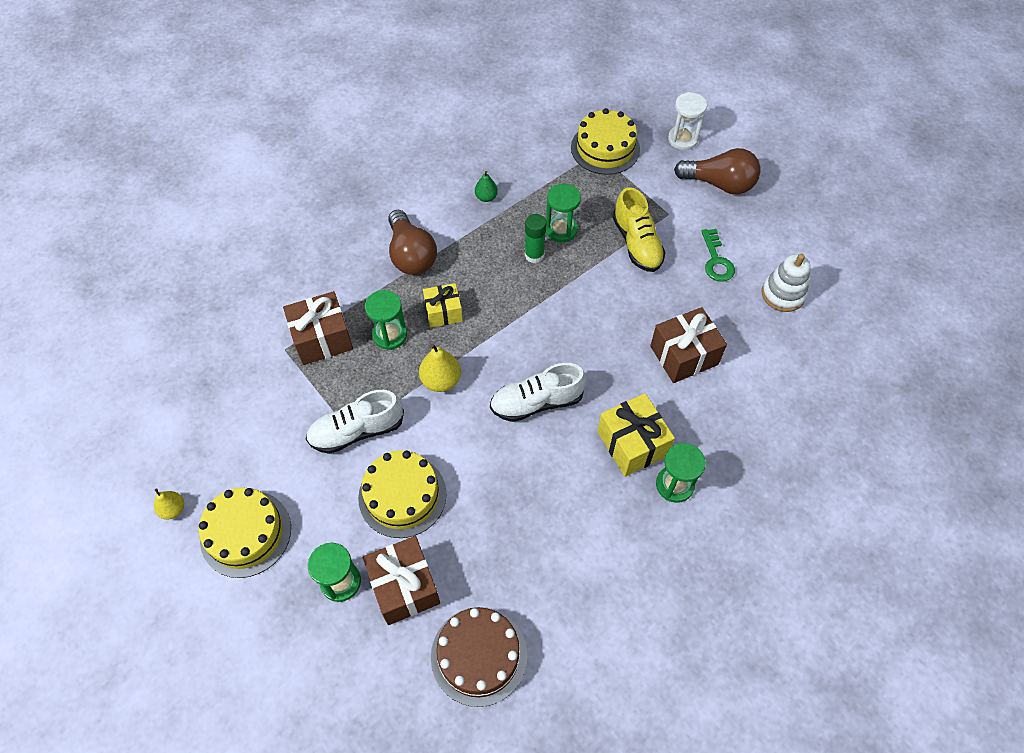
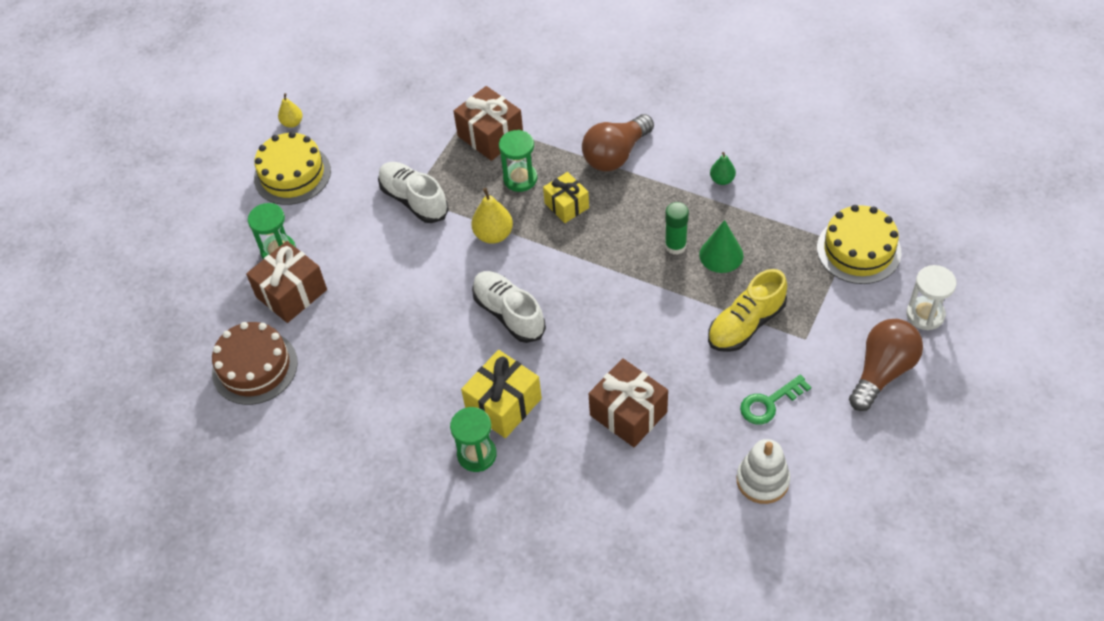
camera: 70 degrees right, 5 degrees down
(402, 495) = (369, 257): yellow cake -> none
(561, 230) = (721, 255): green hourglass -> green cone
(719, 184) = (882, 371): brown light bulb -> brown light bulb turned 135 degrees counterclockwise

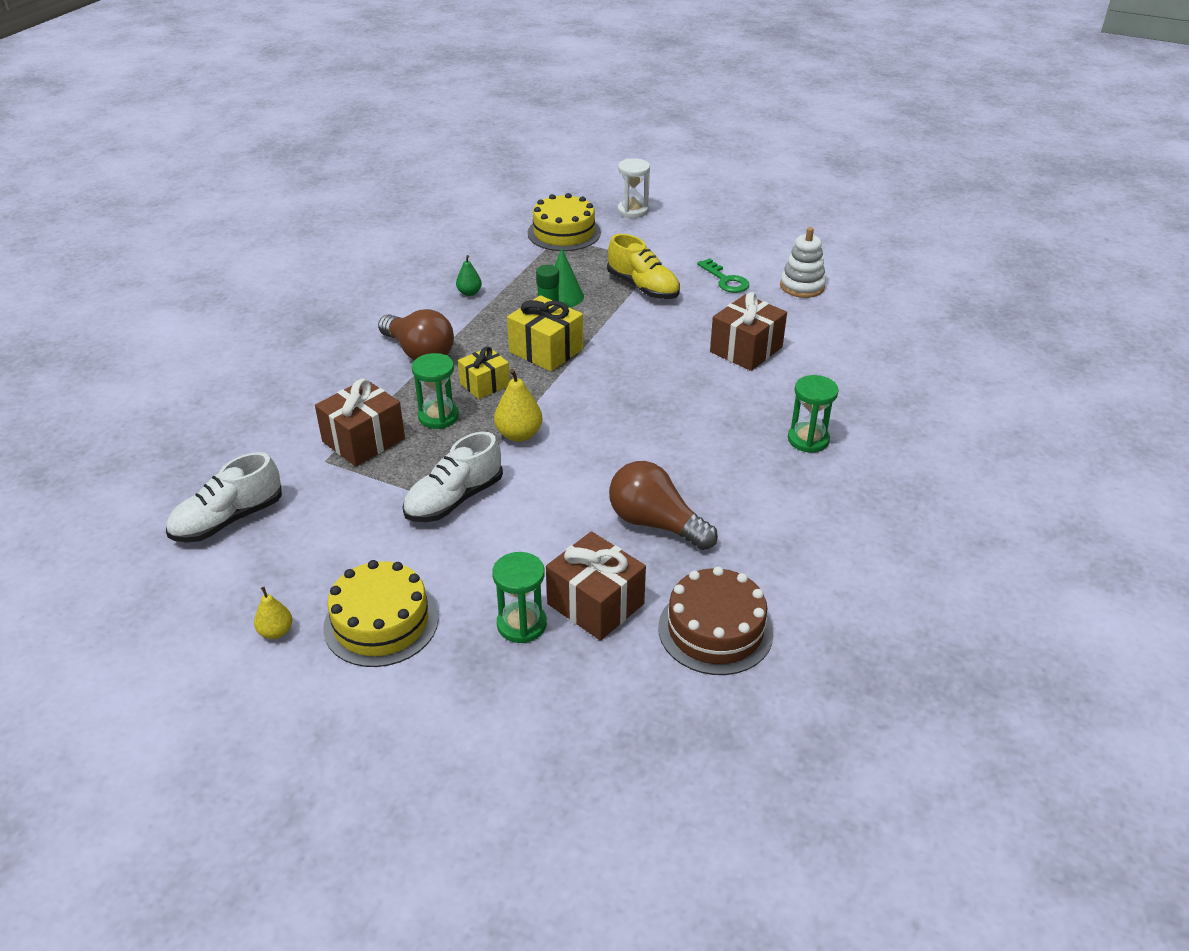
camera: 95 degrees left, 15 degrees down
(503, 404) = (746, 423): yellow gift -> yellow gift (546, 350)
(509, 313) = (630, 422): white shoe -> white shoe (228, 520)
(882, 371) = (689, 231): brown light bulb -> brown light bulb (655, 523)

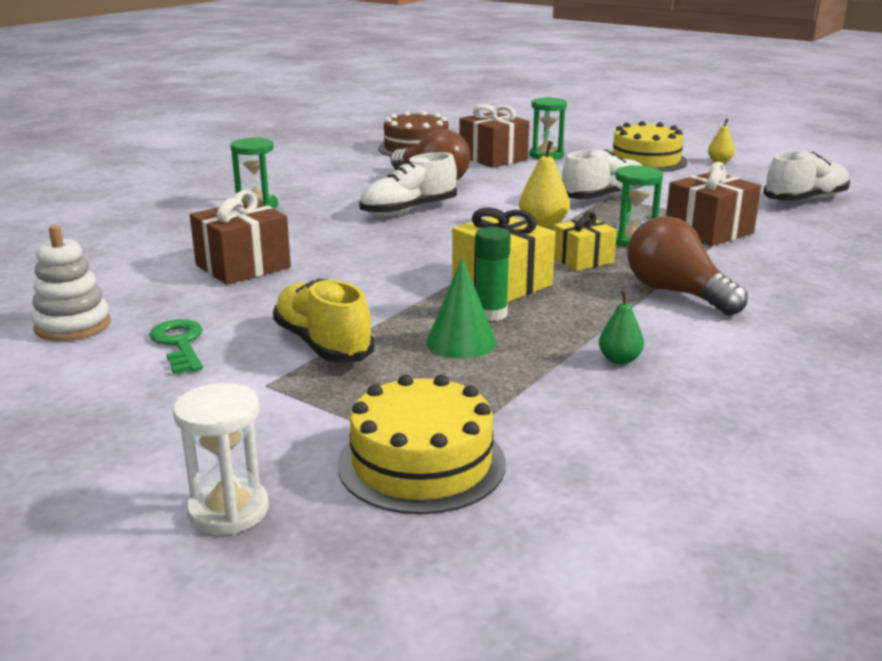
camera: 170 degrees left, 15 degrees down
(655, 448) = (408, 210): none -> white shoe

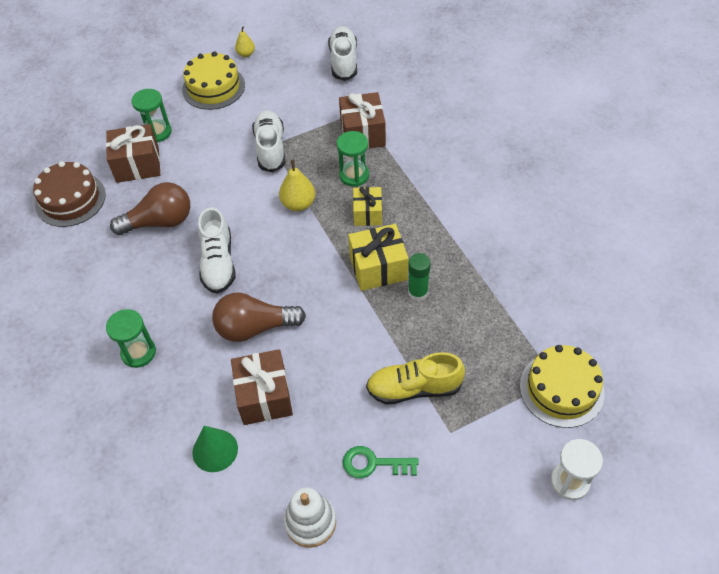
camera: 60 degrees left, 30 degrees up
(461, 342) = (446, 321): green cone -> green cone (215, 450)
(619, 360) = (501, 264): green pear -> none
(676, 293) = (438, 198): brown light bulb -> brown light bulb (254, 328)

